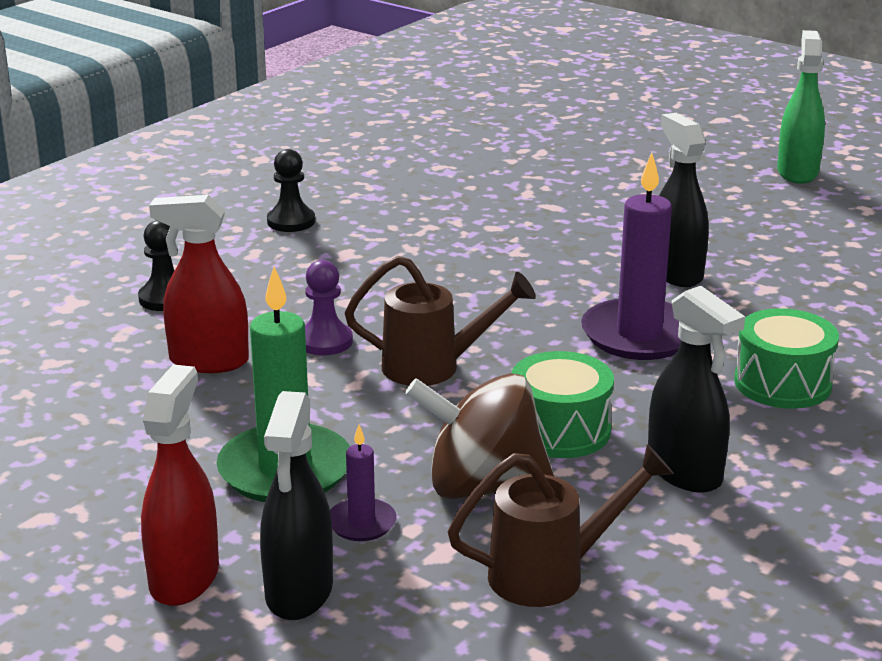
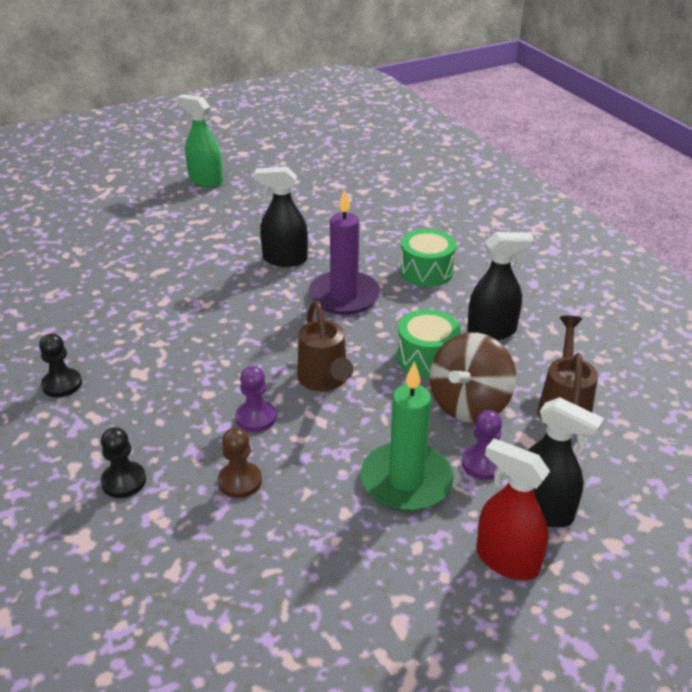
camera: 65 degrees left, 10 degrees up
(208, 361) = (240, 481): red spray bottle -> brown pawn
(361, 523) = (482, 463): purple candle -> purple pawn
(434, 367) = (324, 381): brown watering can -> brown watering can turned 135 degrees clockwise

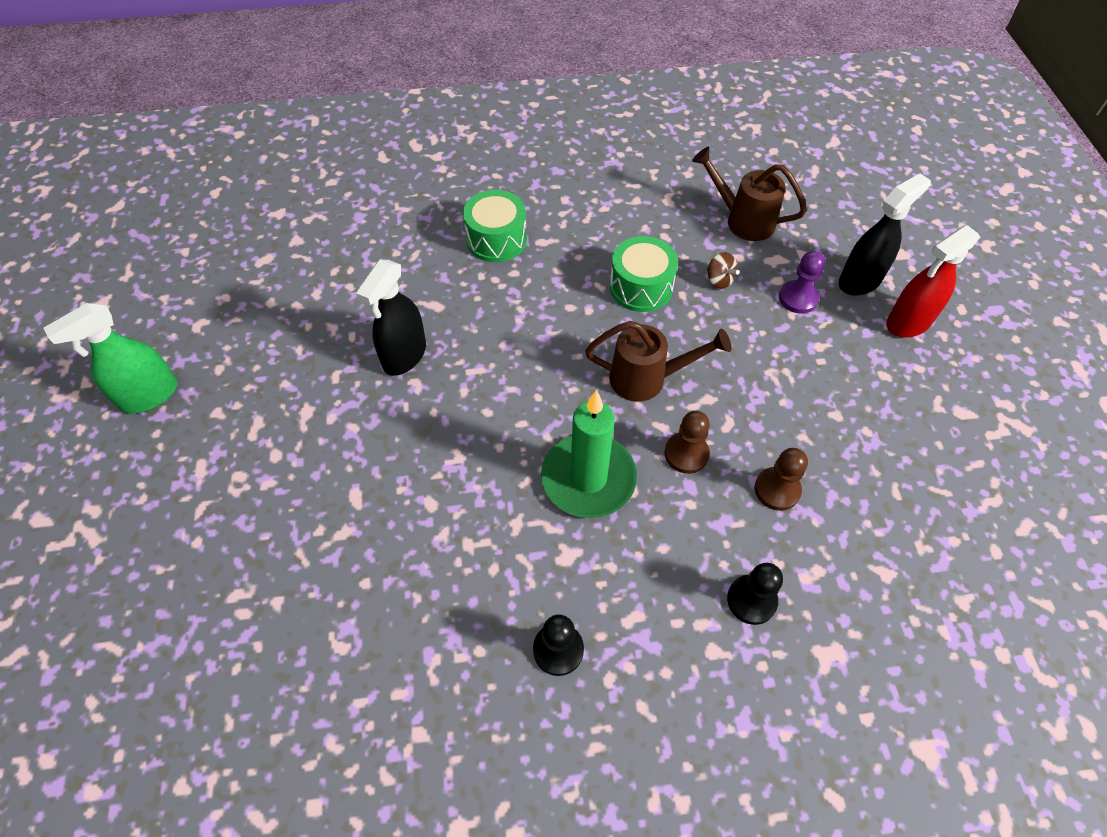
camera: 70 degrees left, 20 degrees up
(256, 418) = (686, 454): purple pawn -> brown pawn
(344, 296) = (507, 321): purple candle -> none
(406, 480) = (806, 358): green candle -> green candle (588, 478)
(469, 404) = (719, 280): brown spinning top -> brown spinning top, size x0.42
(492, 331) = (620, 226): black spray bottle -> none

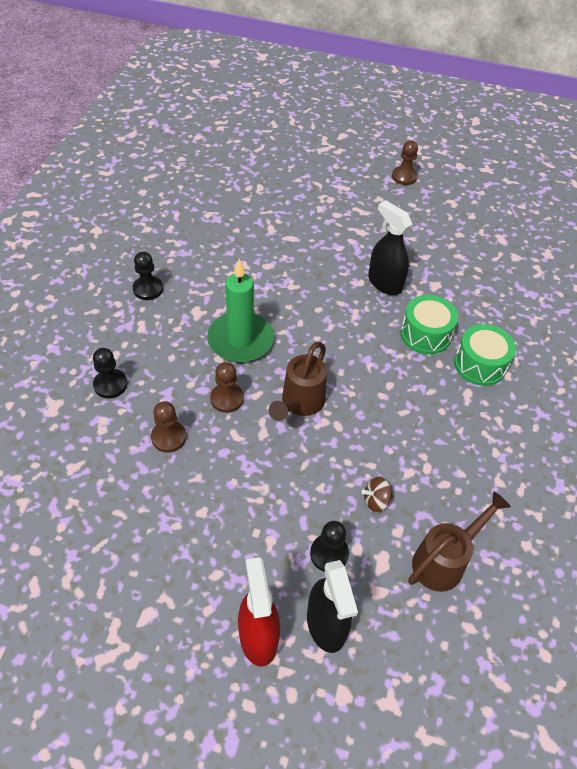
camera: 110 degrees right, 5 degrees down
(149, 396) = (404, 177): green spray bottle -> brown pawn
(641, 287) = (391, 439): green drum -> green drum (425, 335)
(798, 298) = (329, 554): purple pawn -> black pawn

